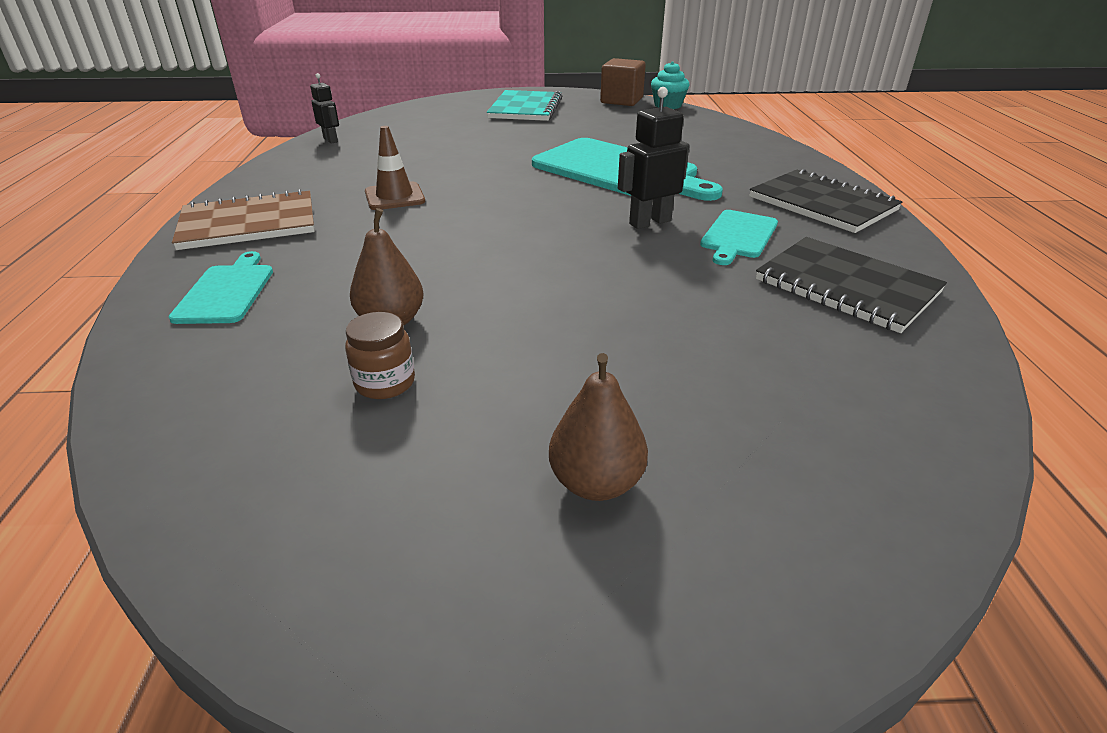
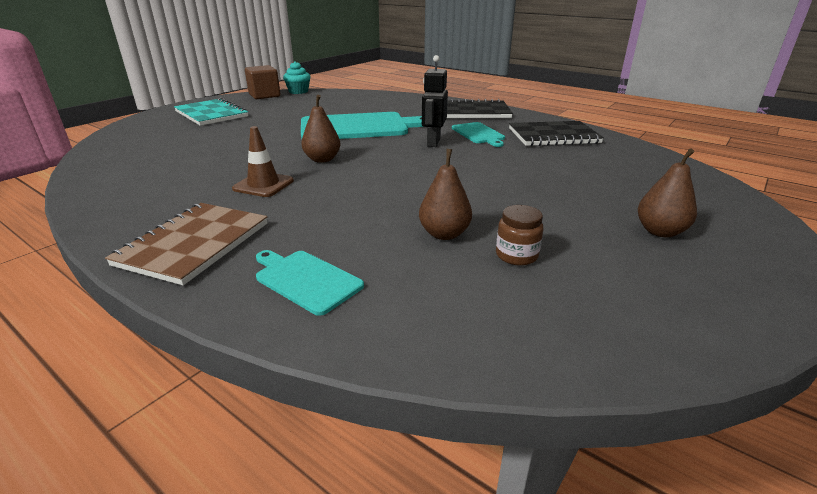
camera: 50 degrees left, 5 degrees down
(331, 140) = (99, 175): black robot -> none
(494, 193) = (322, 159): none -> brown pear

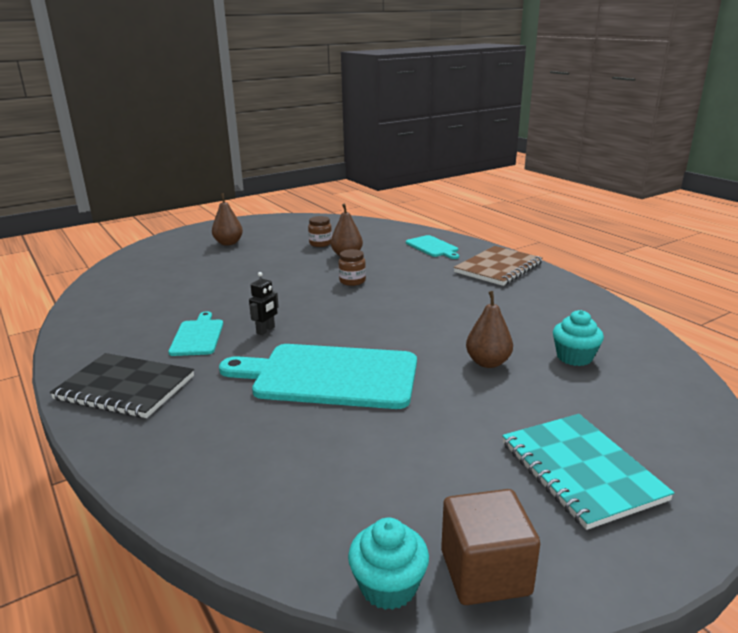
camera: 160 degrees left, 5 degrees down
(172, 154) = (574, 357): none -> turquoise cupcake
(263, 185) = (459, 302): brown traffic cone -> none
(322, 159) = (400, 323): brown pear -> brown pear (488, 362)
(399, 193) = (352, 281): none -> brown jar
(433, 142) = (266, 330): black robot -> black robot, size x0.65
(553, 136) = (127, 320): black notebook -> none

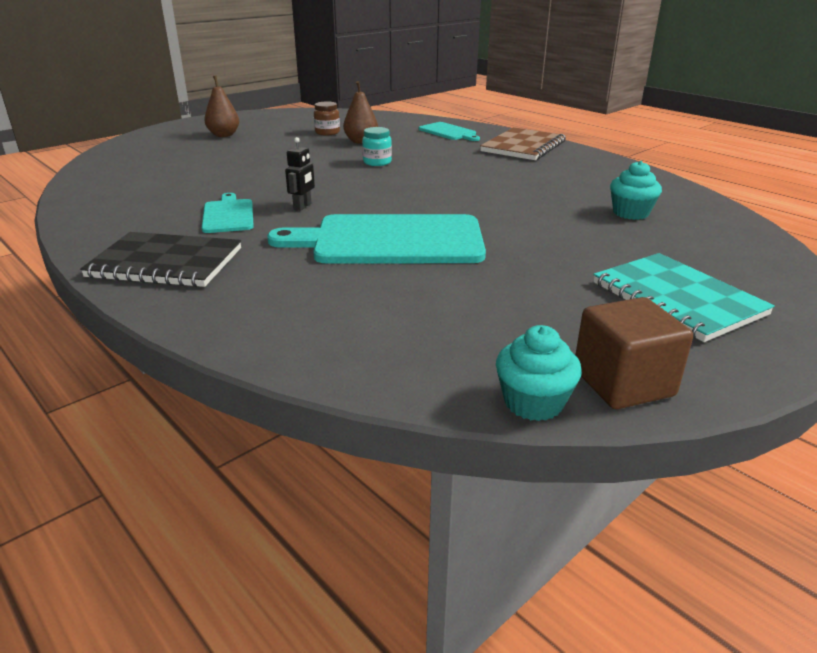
camera: 10 degrees left, 5 degrees up
(352, 281) = (377, 162): brown jar -> turquoise jar
(488, 362) = (548, 221): brown pear -> none

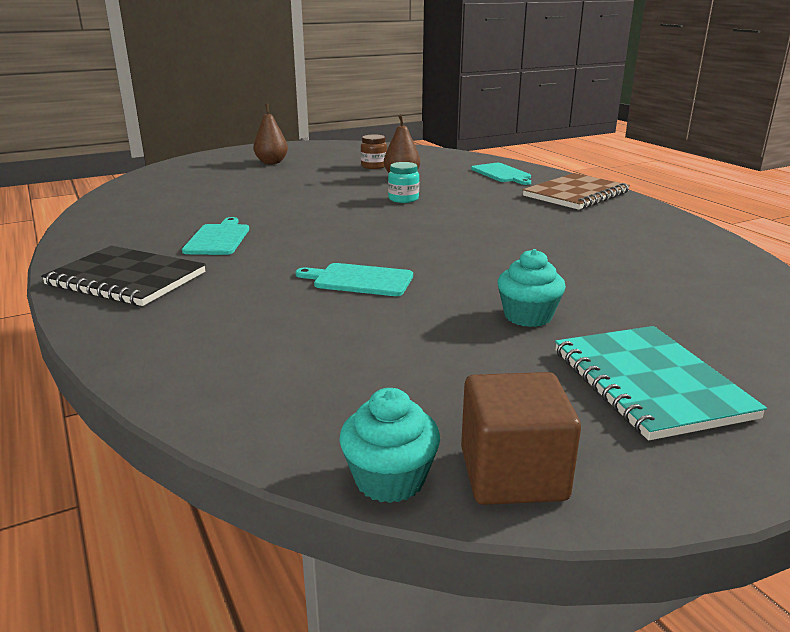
camera: 15 degrees right, 5 degrees down
(303, 206) = (295, 237): black robot -> none
(390, 241) = (359, 280): turquoise cutting board -> turquoise cutting board, size x0.51
(630, 213) = (656, 277): turquoise cupcake -> turquoise cupcake (528, 316)

